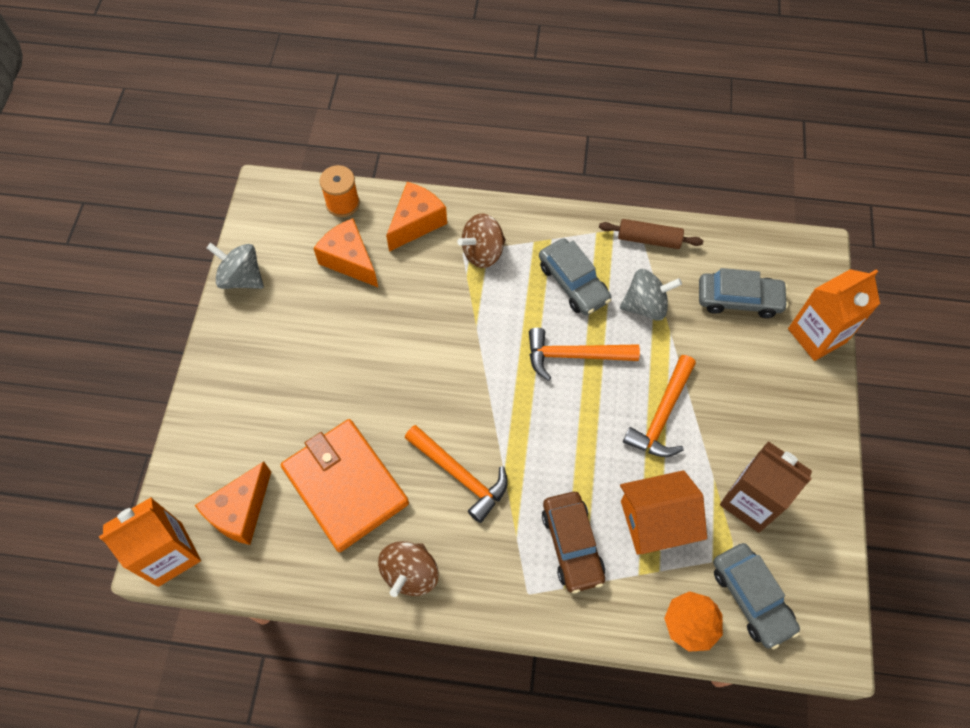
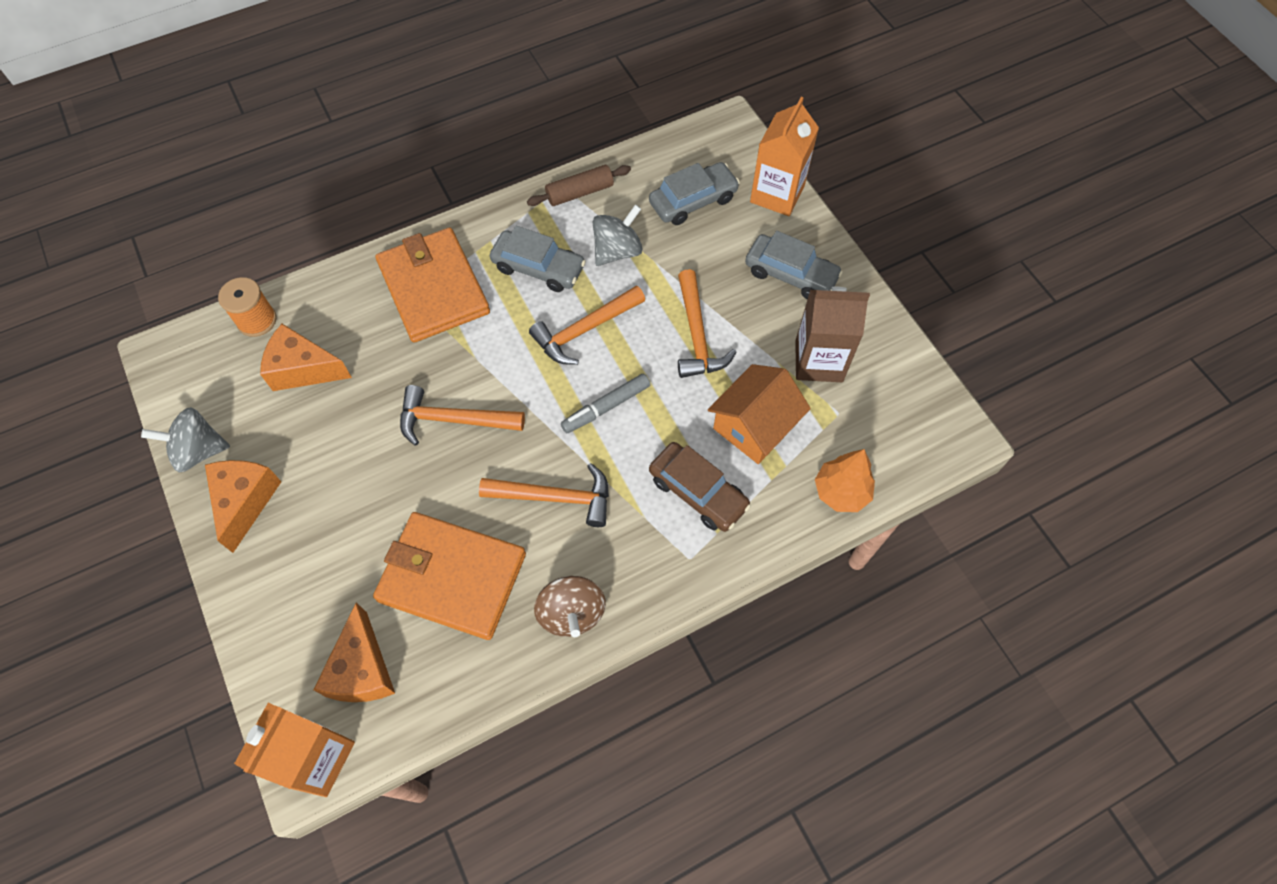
camera: 35 degrees left, 0 degrees up
(416, 223) = (347, 297): orange cheese -> orange cheese (245, 501)
(427, 365) = (453, 420): none -> orange hammer
(483, 252) = (433, 288): brown spinning top -> orange wallet
(548, 429) = (606, 407): none -> grey marker
(751, 597) = (873, 438): grey car -> grey car (790, 274)

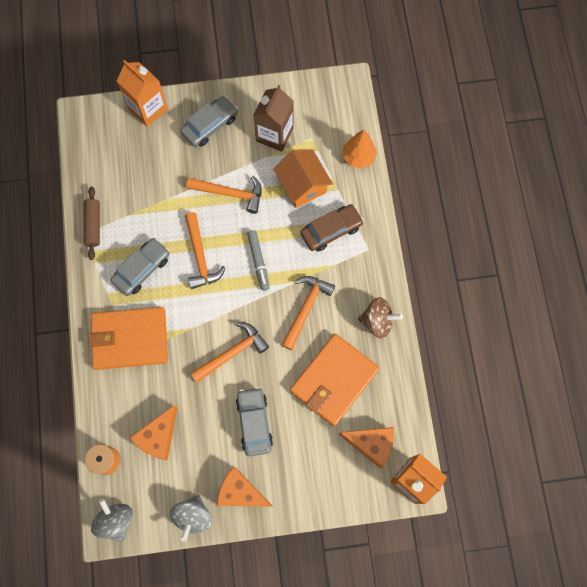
camera: 70 degrees left, 10 degrees up
(453, 420) = (232, 352): orange hammer -> orange hammer turned 150 degrees counterclockwise
(617, 251) = (150, 218): grey spinning top -> grey spinning top (116, 520)
(693, 201) = (131, 159): grey car -> grey car (254, 422)

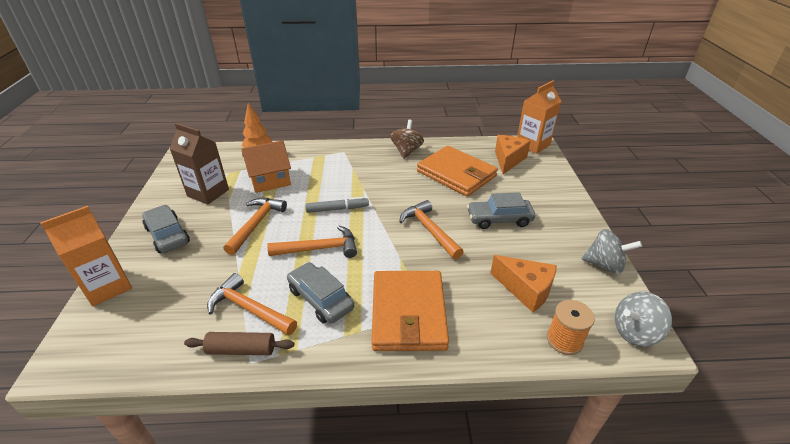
camera: 85 degrees left, 35 degrees down
(240, 492) = (569, 231): orange cheese -> none
(306, 308) = (390, 184): orange hammer -> orange hammer (249, 309)
(331, 230) = (320, 167): brown car -> none

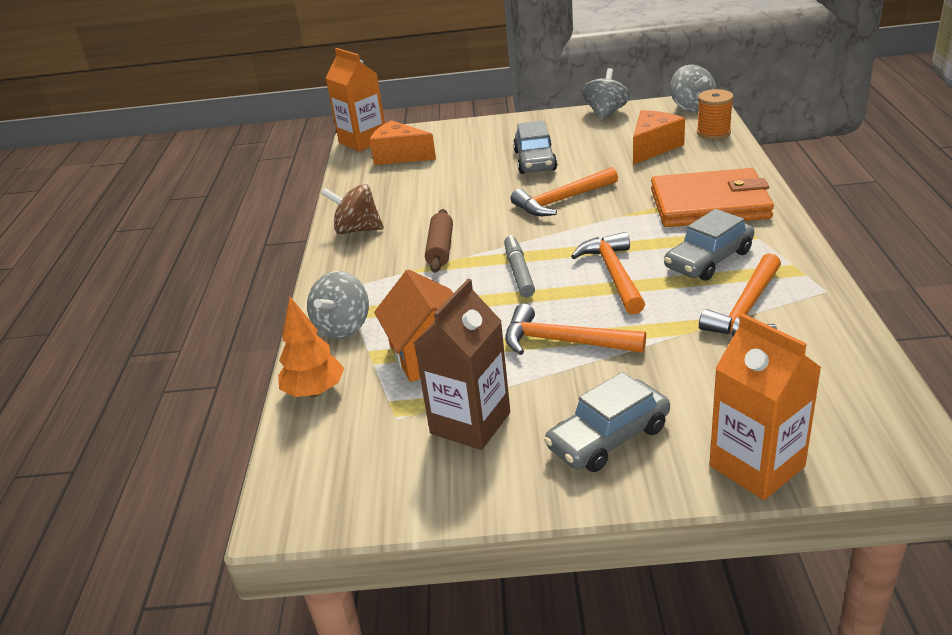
camera: 85 degrees left, 5 degrees down
(241, 349) = (812, 301): brown rolling pin -> brown rolling pin (440, 249)
(306, 154) = (343, 327): none -> grey spinning top
(456, 174) = (430, 189): orange wallet -> none

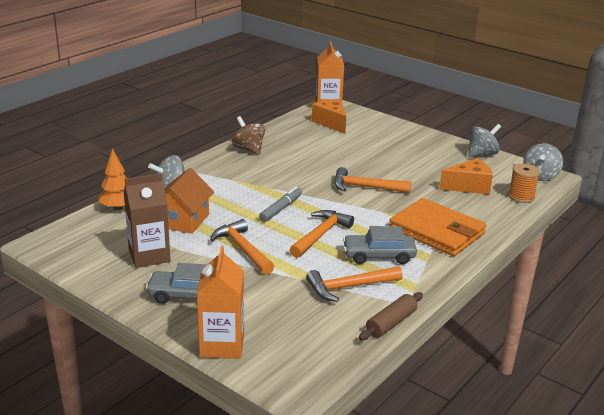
camera: 35 degrees right, 5 degrees down
(440, 249) = (267, 178): brown rolling pin -> brown rolling pin (391, 323)
(535, 160) = (392, 160): grey car -> none

